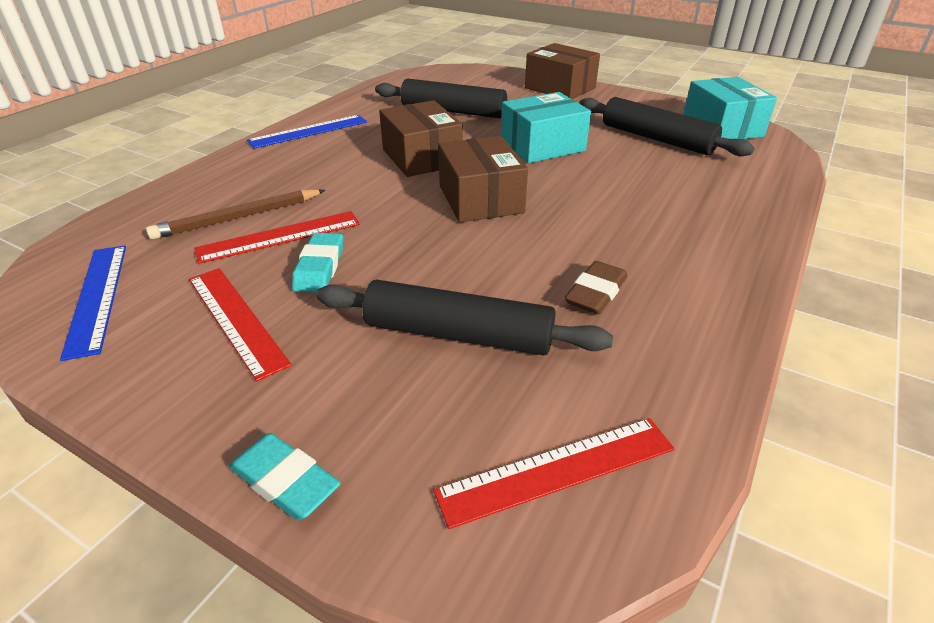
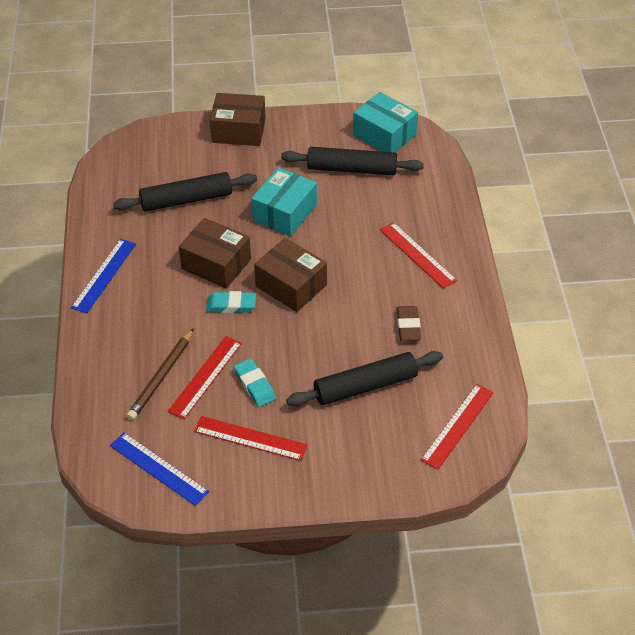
camera: 35 degrees left, 10 degrees up
(285, 481) = (362, 490): turquoise eraser -> turquoise eraser (231, 305)
(678, 228) = (417, 255): none -> red ruler

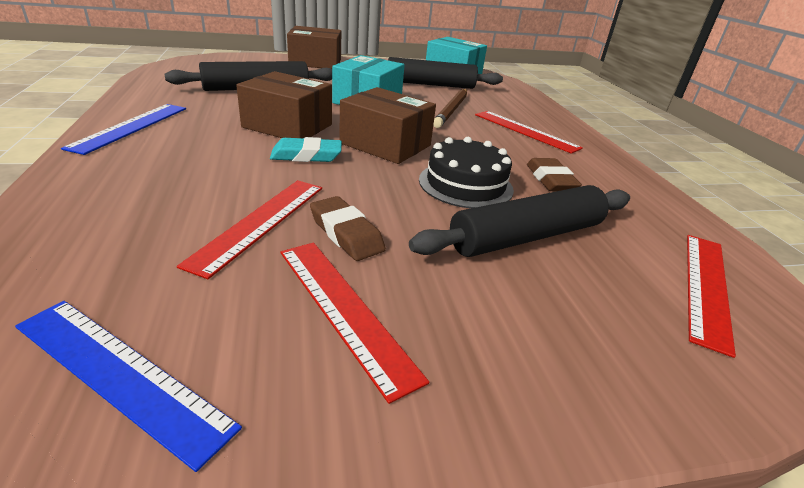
camera: 10 degrees left, 15 degrees down
(161, 377) = (180, 221): brown pencil -> brown pencil (451, 110)
(250, 438) = (344, 309): red ruler -> red ruler turned 45 degrees clockwise
(254, 385) = (346, 233): turquoise eraser -> brown eraser
(341, 334) = (465, 184): none -> black cake

